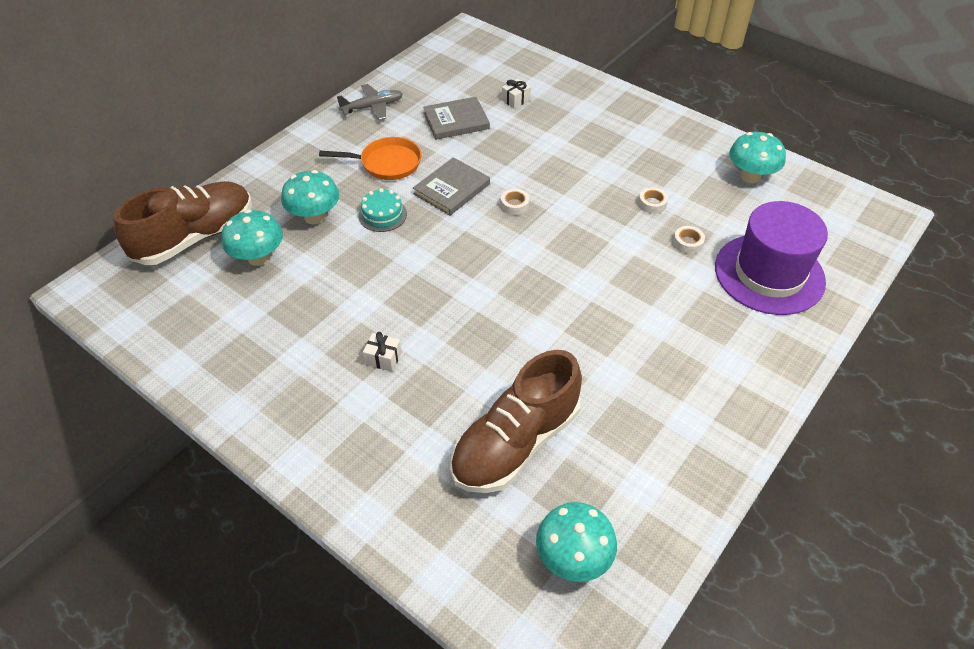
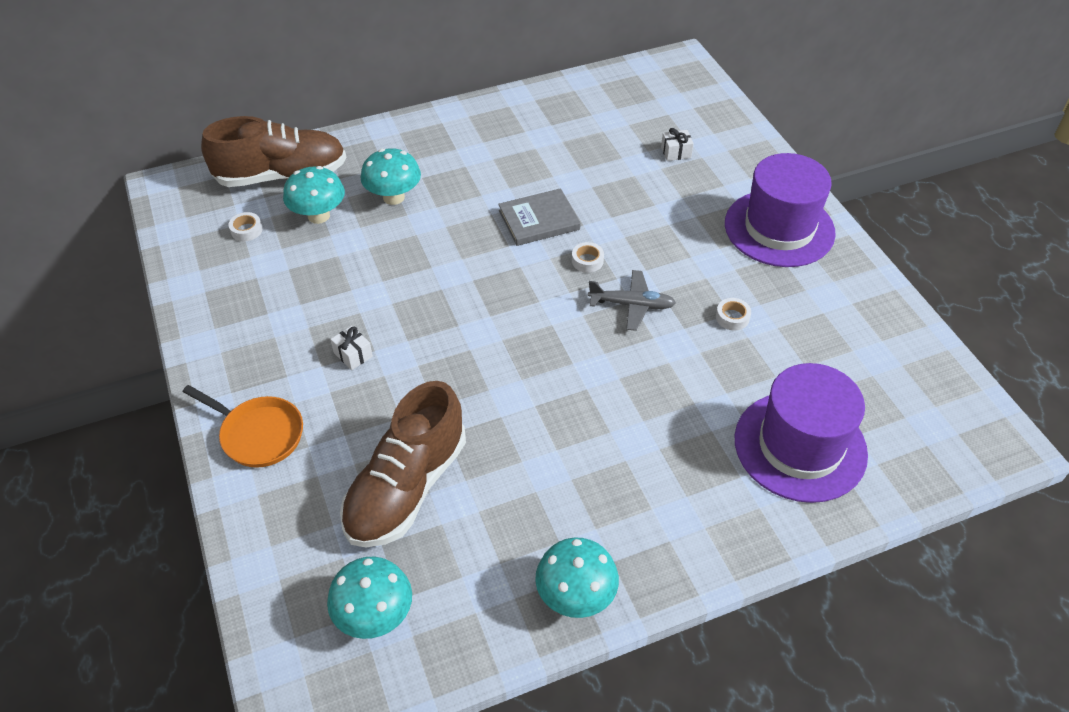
camera: 30 degrees right, 0 degrees up
(372, 107) = (527, 109): grey plane -> grey plane (632, 305)
(382, 215) = (455, 219): turquoise cake -> none
(387, 163) = (497, 170): orange pan -> orange pan (258, 434)
(456, 121) = (597, 152): grey book -> none
(515, 443) = (406, 487): brown shoe -> brown shoe turned 45 degrees counterclockwise
(633, 128) = (779, 228): none -> purple hat
(687, 243) = (736, 374): white tape -> white tape (246, 230)
(750, 176) = (870, 333): turquoise mushroom -> turquoise mushroom (575, 596)

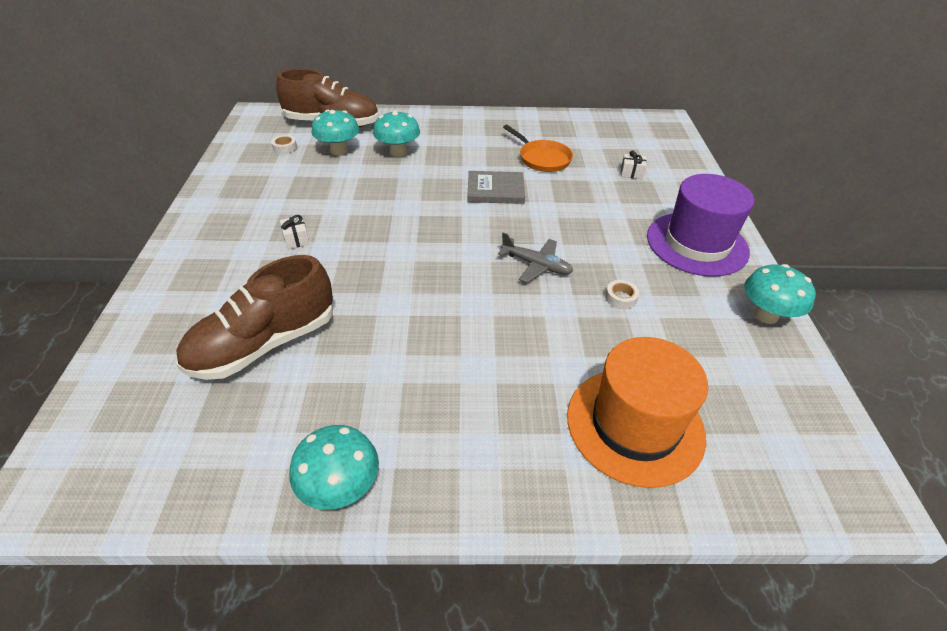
camera: 20 degrees right, 5 degrees down
(258, 434) = (189, 272): orange pan -> orange pan (542, 158)
(374, 615) = (162, 437): turquoise mushroom -> turquoise mushroom (766, 315)
(587, 261) = (517, 225): white tape -> none
(800, 446) = (635, 425): purple hat -> orange hat

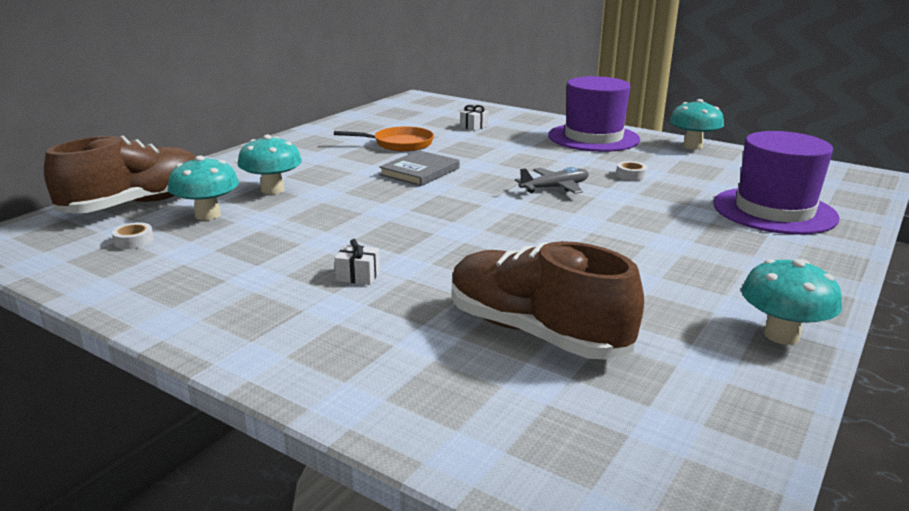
camera: 55 degrees left, 20 degrees down
(264, 344) = (535, 332): brown shoe -> brown shoe turned 135 degrees clockwise
(635, 425) = (774, 211): orange hat -> purple hat

